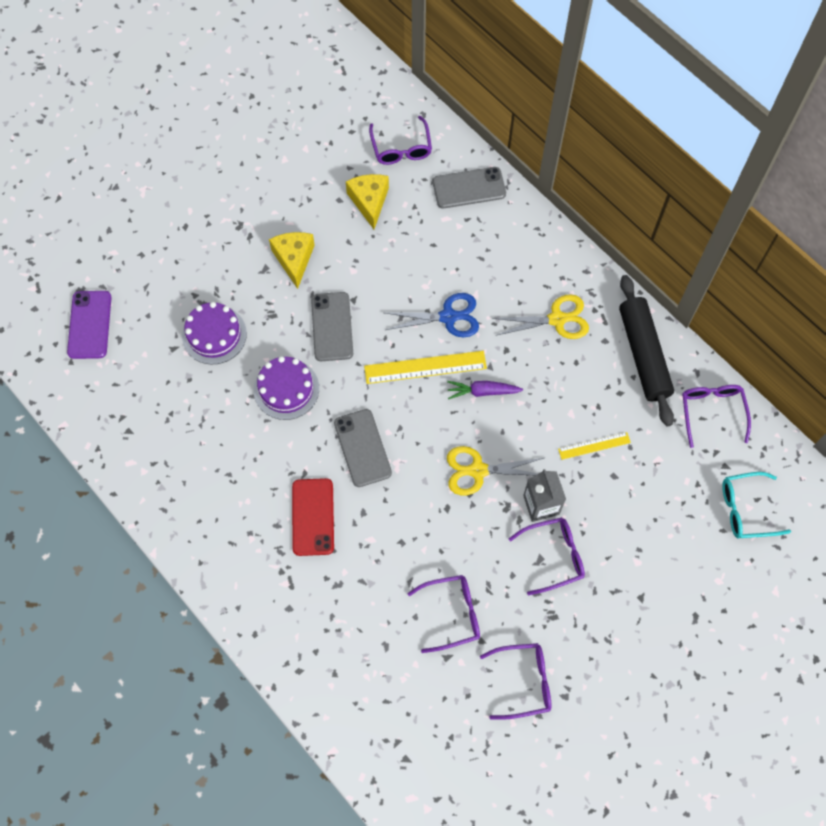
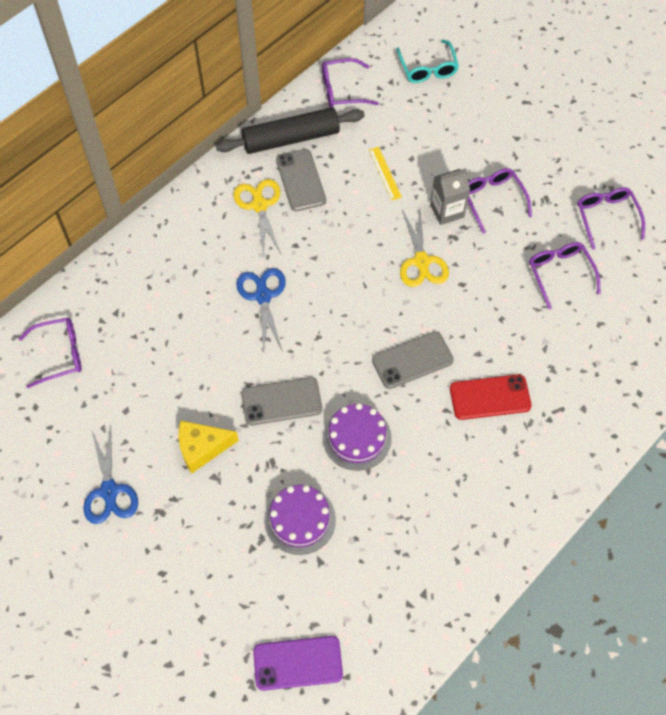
camera: 95 degrees left, 5 degrees down
(264, 188) = (109, 491): none -> blue scissors
(369, 202) = (128, 380): yellow cheese -> none
(425, 367) = (320, 312): yellow ruler -> none
(469, 188) = (111, 287): grey phone -> grey phone (301, 180)
(482, 391) = (341, 262): purple carrot -> none

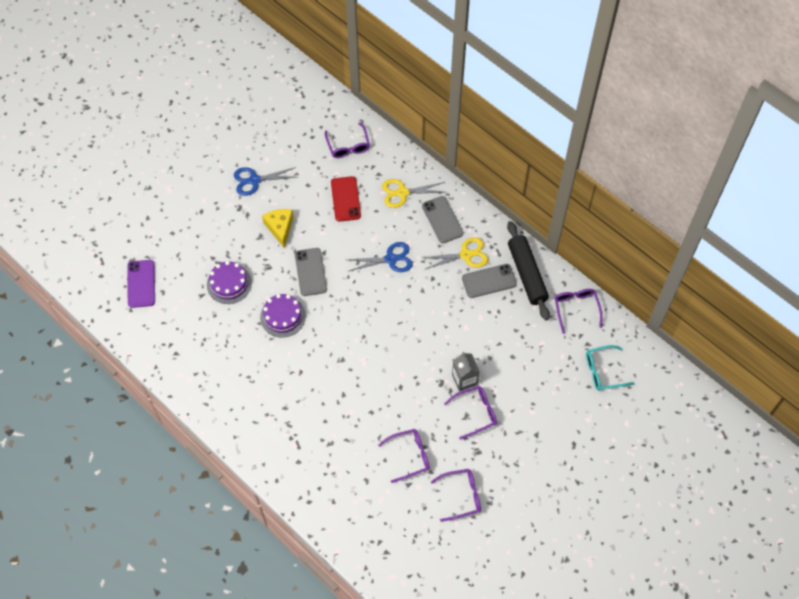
camera: 90 degrees right, 0 degrees up
(384, 173) = (497, 337): yellow ruler -> none
(412, 360) = (339, 352): grey phone -> grey phone (442, 220)
(421, 261) = (419, 360): yellow scissors -> yellow scissors (402, 193)
(490, 397) = (309, 400): red phone -> red phone (345, 199)

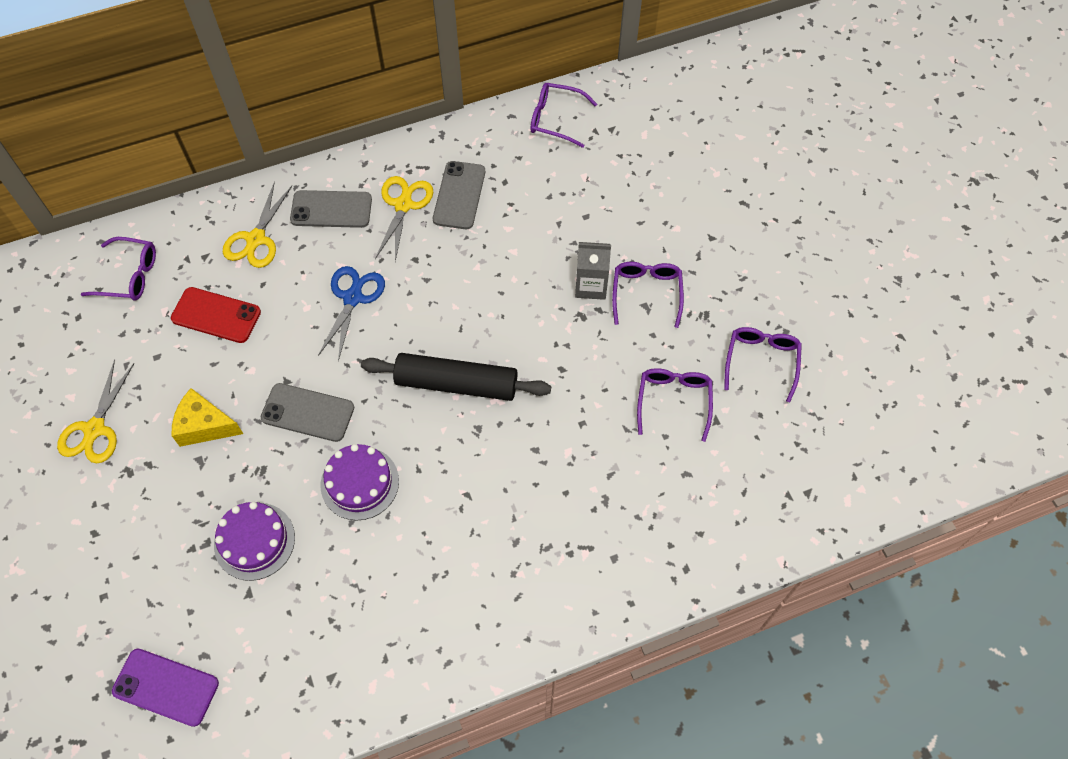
camera: 65 degrees left, 0 degrees up
(254, 180) = (94, 429): blue scissors -> yellow scissors
(527, 274) = (474, 149): black rolling pin -> black rolling pin (456, 383)
(602, 371) = (658, 130): turquoise glasses -> none

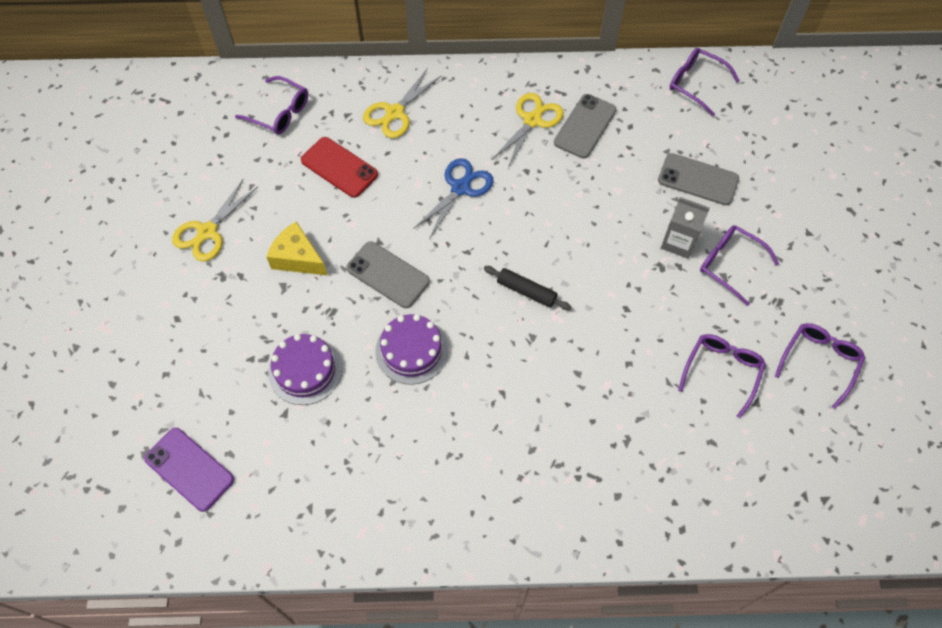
camera: 20 degrees right, 0 degrees up
(331, 209) = (468, 106): grey phone -> grey phone (698, 179)
(456, 383) = (526, 291): black rolling pin -> black rolling pin, size x0.54
(646, 292) = (729, 264): purple glasses -> purple glasses turned 75 degrees counterclockwise

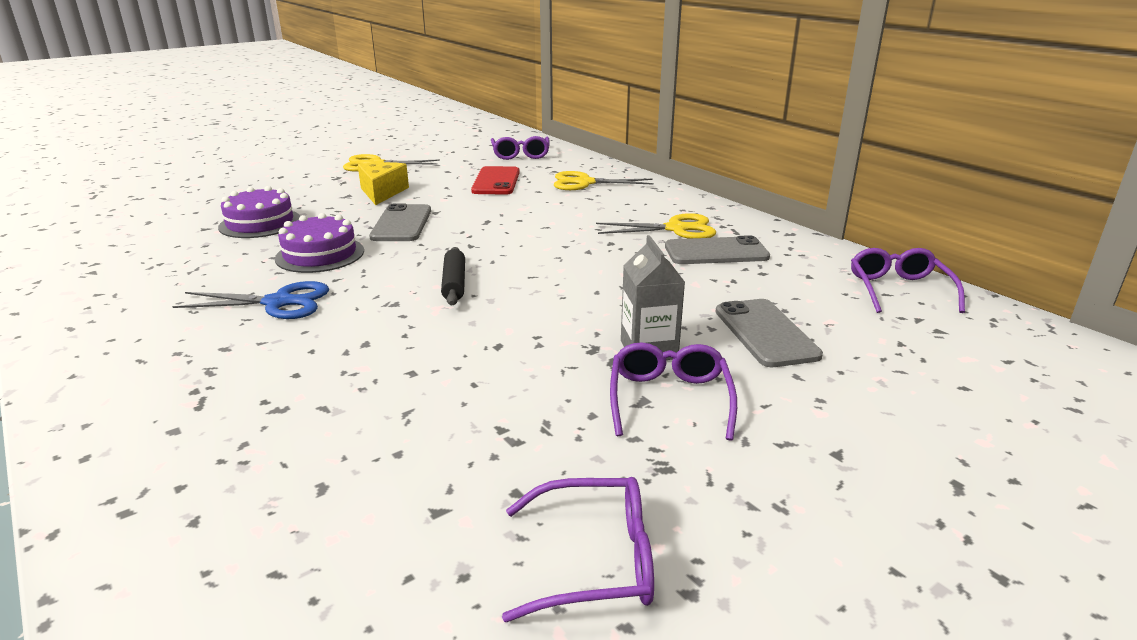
camera: 55 degrees right, 35 degrees down
(189, 469) = (125, 214): purple phone -> none
(460, 188) = (543, 223): blue scissors -> blue scissors (279, 302)
(722, 371) = (470, 453): purple glasses -> none

